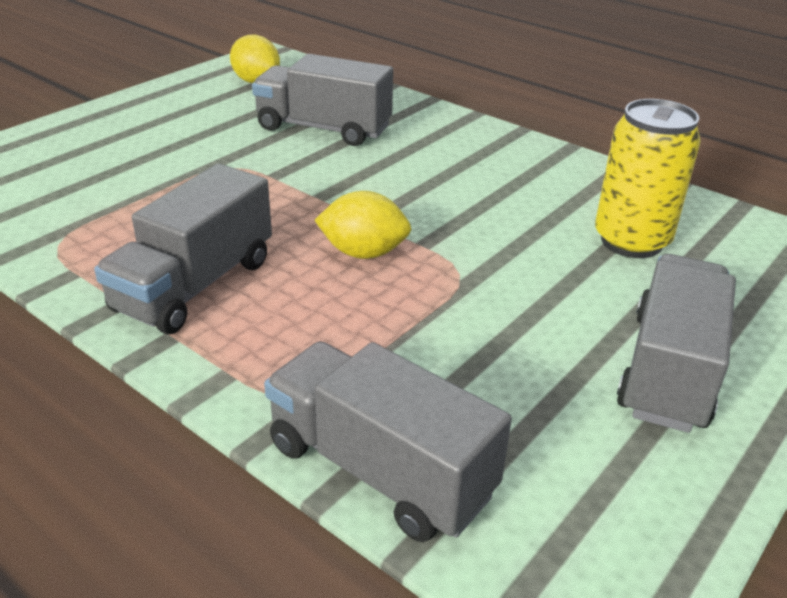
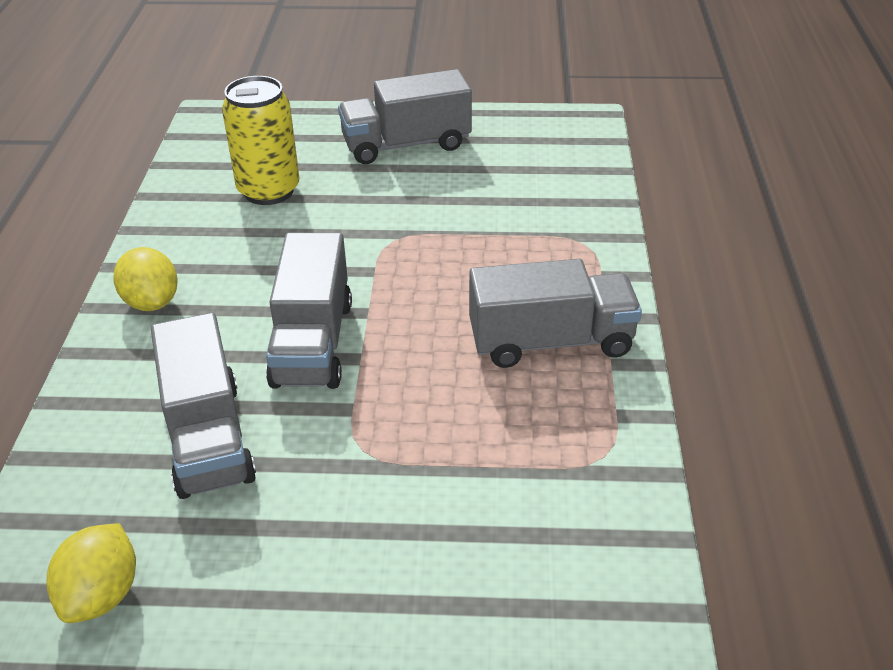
camera: 125 degrees left, 5 degrees up
(363, 253) = (417, 290): yellow lemon -> yellow lemon (151, 302)
(379, 470) = (592, 194): grey truck -> grey truck (313, 343)

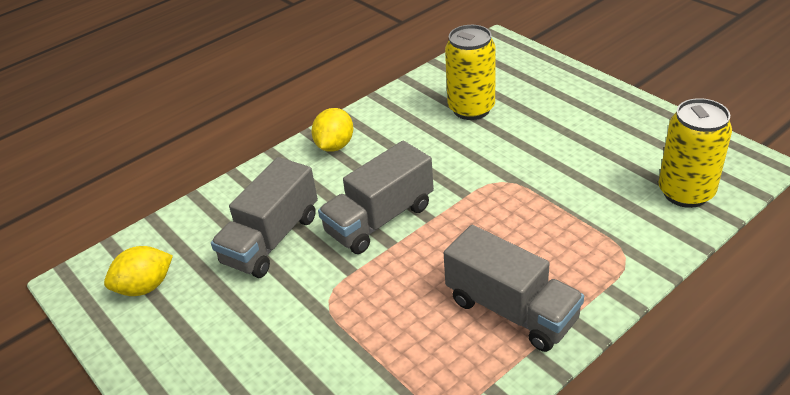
camera: 50 degrees right, 0 degrees up
(406, 145) = (593, 119): grey truck -> none
(563, 168) = (685, 193): none -> yellow can

